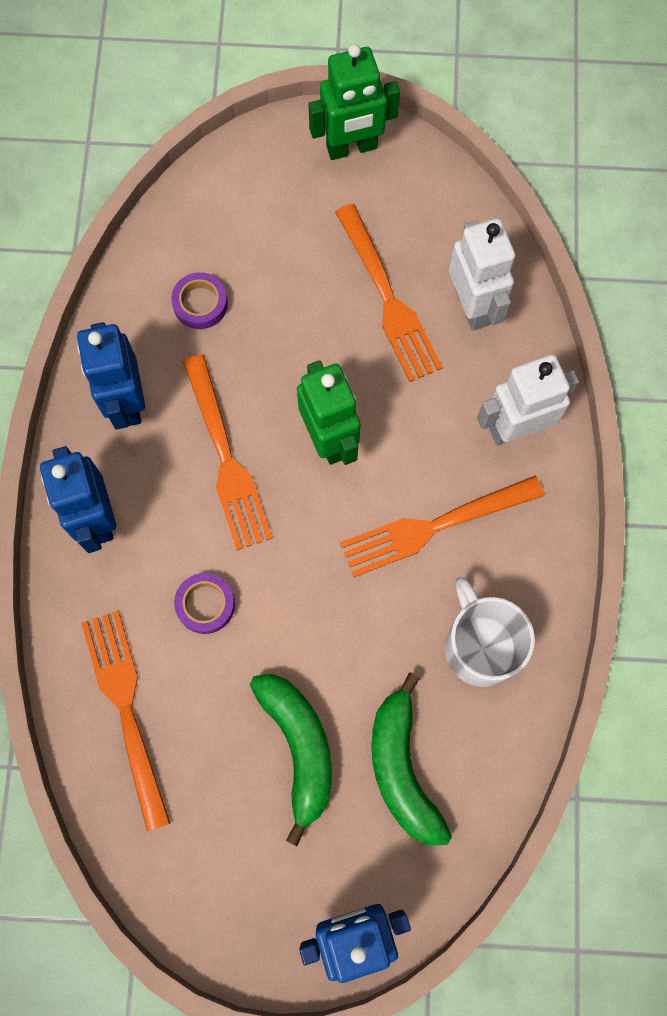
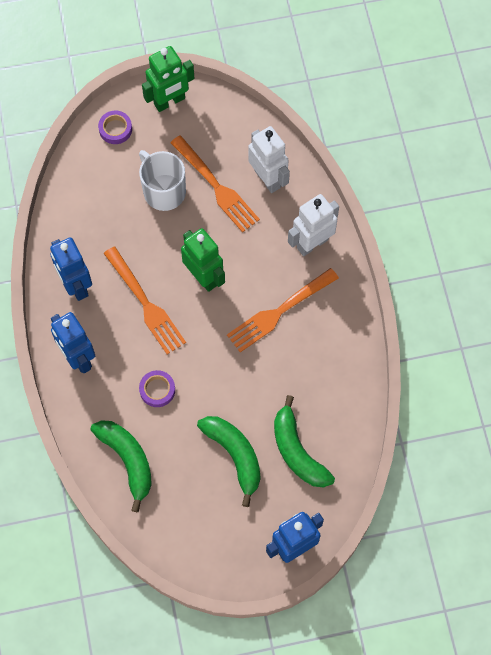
camera: 15 degrees left, 5 degrees down
(126, 709) = (128, 460): orange fork -> green banana
(200, 303) = (104, 217): purple tape -> purple tape (115, 129)
(480, 647) = (324, 372): white mug -> white mug (163, 191)

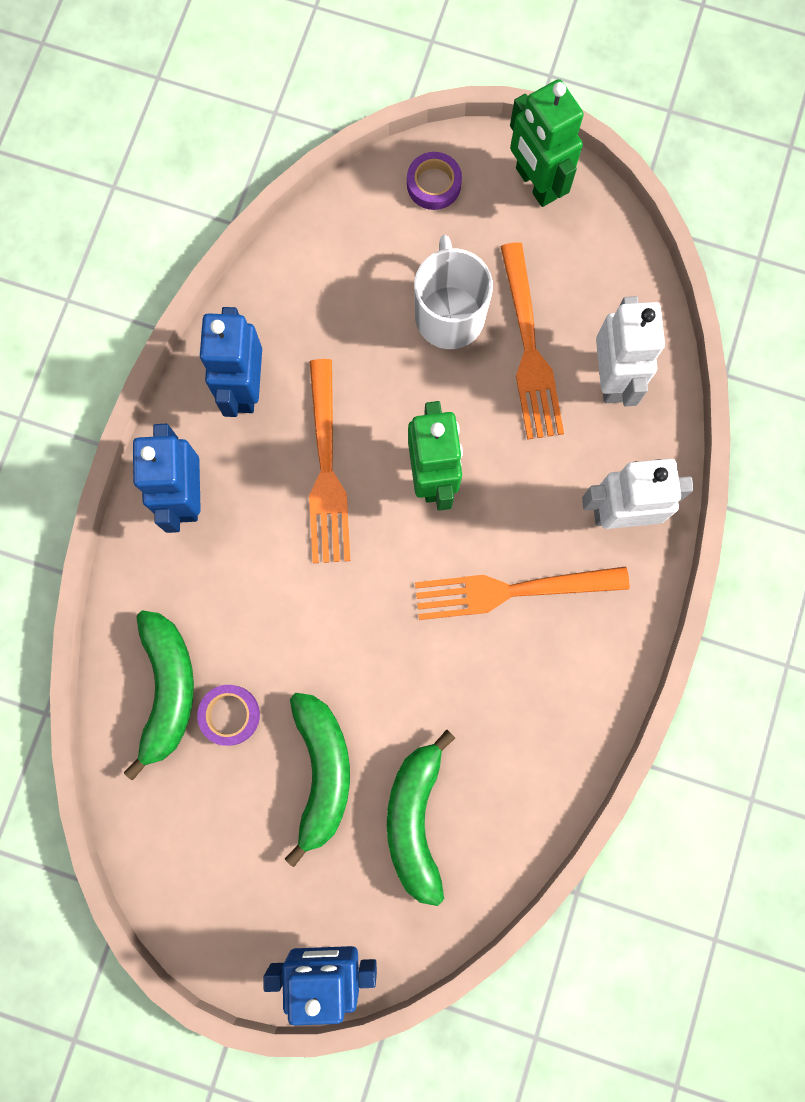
camera: 30 degrees right, 10 degrees up
(157, 390) = (269, 608): purple tape -> purple tape (230, 715)
(169, 101) = (535, 184): green robot -> green robot turned 60 degrees clockwise

